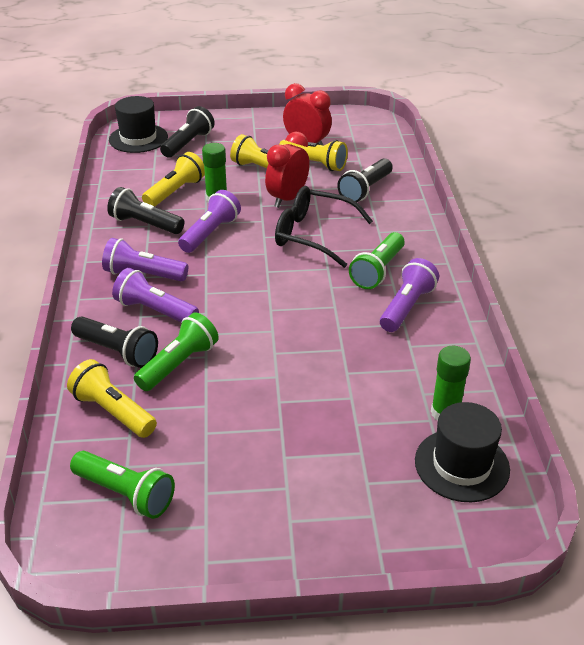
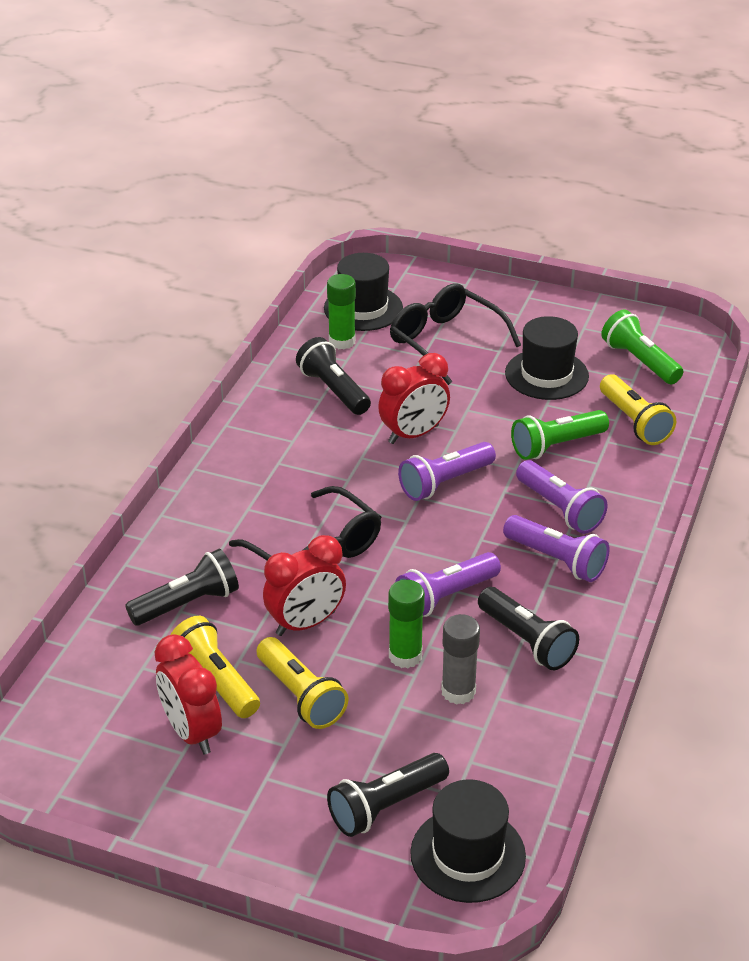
camera: 155 degrees left, 0 degrees up
(117, 352) = (615, 475): black flashlight -> black flashlight (333, 390)
(175, 192) = (458, 691): yellow flashlight -> grey glue stick
(220, 440) = (546, 375): none -> black hat
(307, 337) = (413, 434): none -> red clock
(344, 448) = (446, 342): none -> black glasses
(377, 271) = (281, 481): green flashlight -> none
(407, 307) = (288, 434): purple flashlight -> purple flashlight (444, 482)

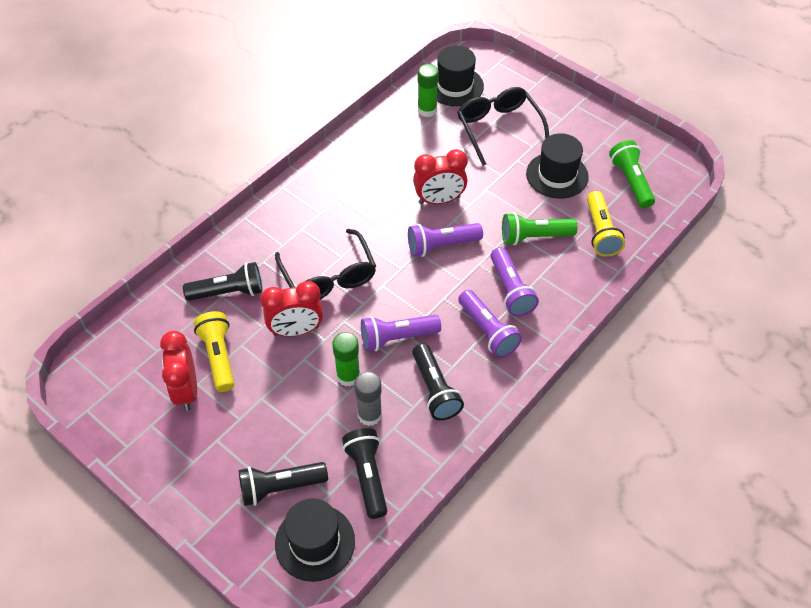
camera: 20 degrees right, 15 degrees up
(301, 696) = (266, 385): yellow flashlight -> none
(333, 390) = (402, 149): black flashlight -> black flashlight (367, 476)

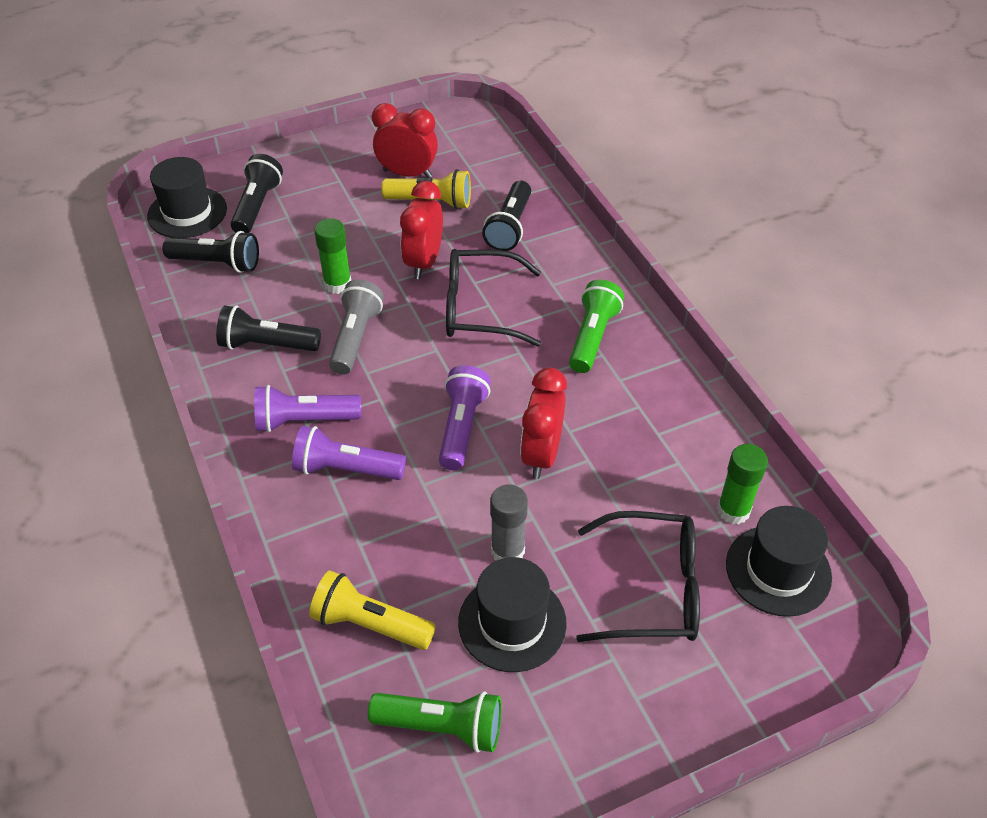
camera: 115 degrees right, 5 degrees down
(369, 415) = (280, 285): grey glue stick -> grey glue stick (507, 551)
(397, 338) = (355, 337): purple flashlight -> grey flashlight
(534, 237) = (413, 535): green flashlight -> green flashlight (592, 337)

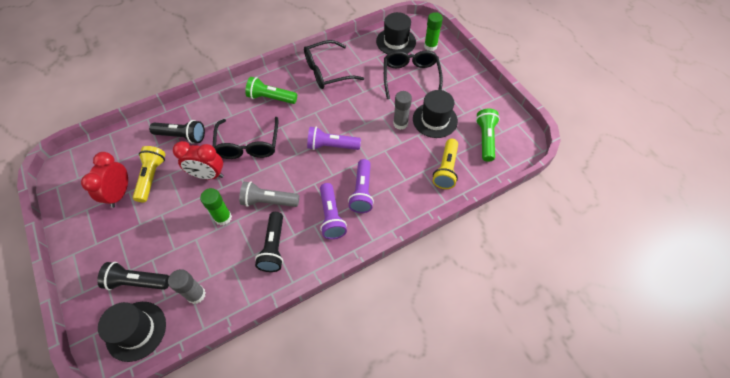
camera: 95 degrees left, 10 degrees up
(217, 263) = (196, 294): black flashlight -> grey glue stick
(541, 455) = (346, 114): red clock -> none
(668, 428) = (327, 71): none -> black glasses
(733, 510) = (369, 52): green glue stick -> green glue stick (430, 46)

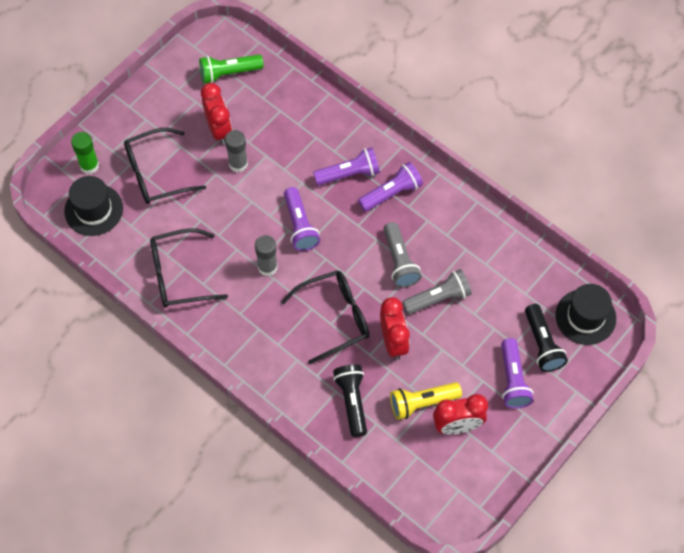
camera: 110 degrees left, 5 degrees up
(125, 246) = (513, 380): none -> purple flashlight
(196, 294) = (529, 281): grey glue stick -> grey glue stick (267, 267)
(223, 217) = (438, 298): green glue stick -> grey flashlight
(271, 98) = (251, 324): green flashlight -> none
(273, 247) = (449, 233): black flashlight -> none
(327, 71) = (180, 275): black glasses -> black glasses turned 120 degrees clockwise
(435, 120) = (219, 129): black hat -> red clock
(446, 169) = (287, 102): yellow flashlight -> none

